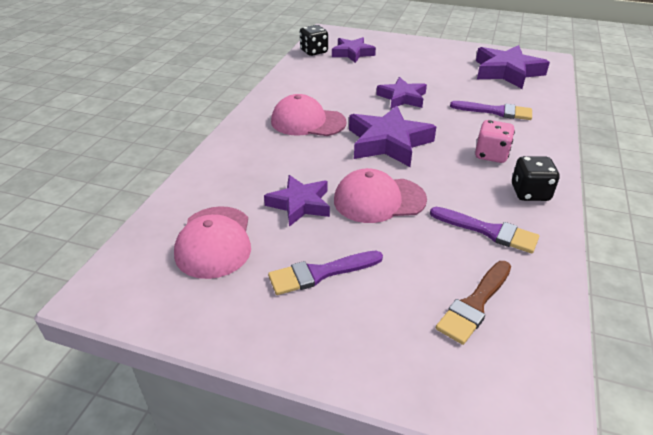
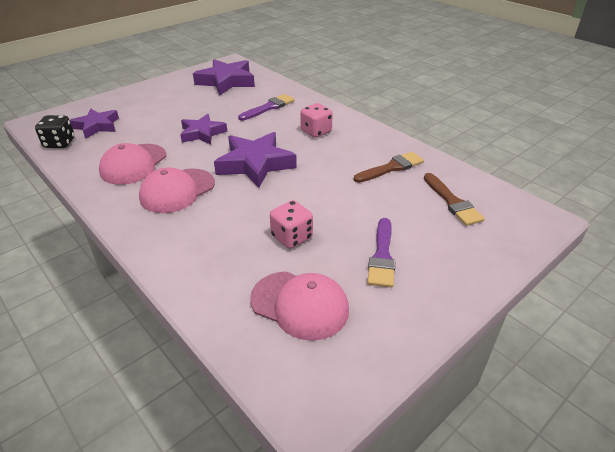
camera: 60 degrees left, 0 degrees up
(300, 204) = (291, 237): purple star -> pink dice
(379, 200) = (321, 197): pink cap -> pink cap (133, 164)
(488, 231) = (391, 168): purple brush -> brown brush
(530, 193) = (367, 137): black dice -> none

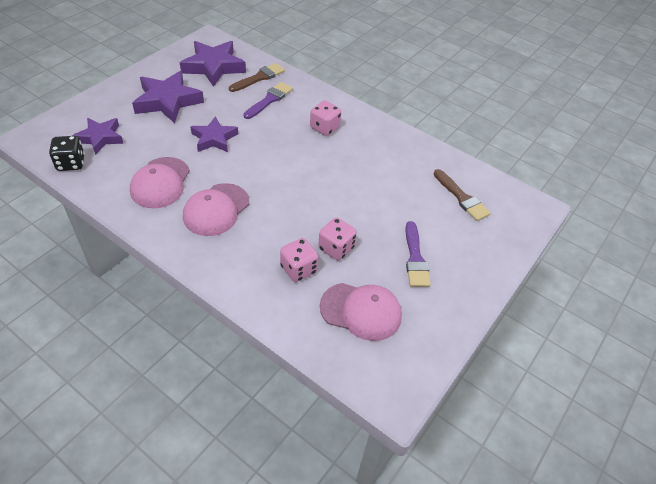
camera: 15 degrees left, 10 degrees up
(242, 253) = (298, 269): none -> pink dice
(255, 164) = (279, 172): purple star -> purple star (168, 101)
(391, 168) = (403, 165): brown brush -> brown brush (259, 77)

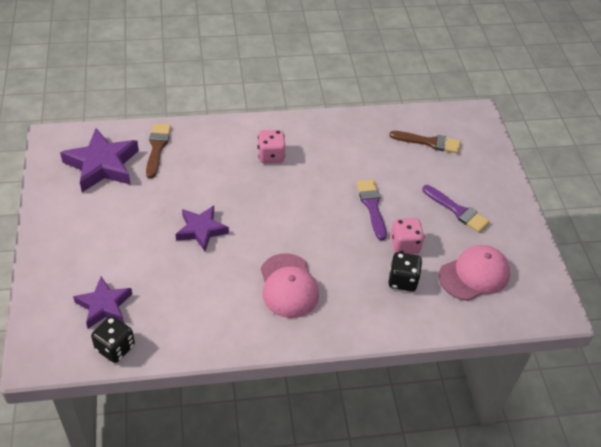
camera: 45 degrees left, 0 degrees up
(160, 183) = (215, 301): pink cap -> none
(168, 101) = (111, 227): purple star -> none
(269, 100) = (195, 162): purple brush -> purple brush (372, 206)
(298, 269) = (402, 280): pink dice -> black dice

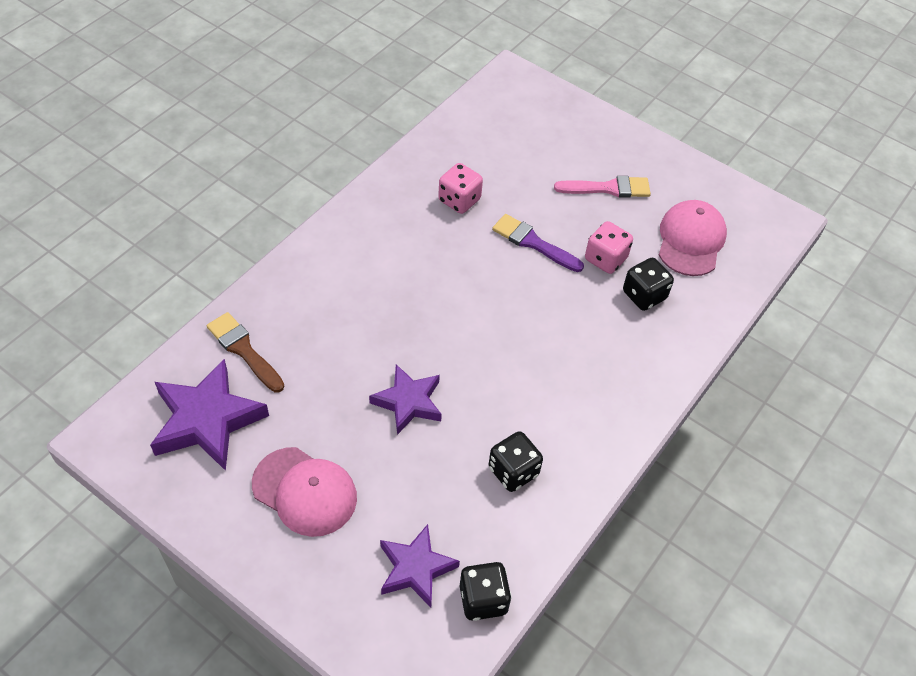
camera: 45 degrees left, 5 degrees up
(209, 304) = (513, 471): none -> black dice
(271, 156) = (376, 265): pink dice -> pink dice (459, 200)
(288, 286) = (559, 387): pink cap -> pink cap (305, 492)
(429, 142) = (505, 136): brown brush -> none
(457, 211) = (608, 188): purple brush -> pink brush

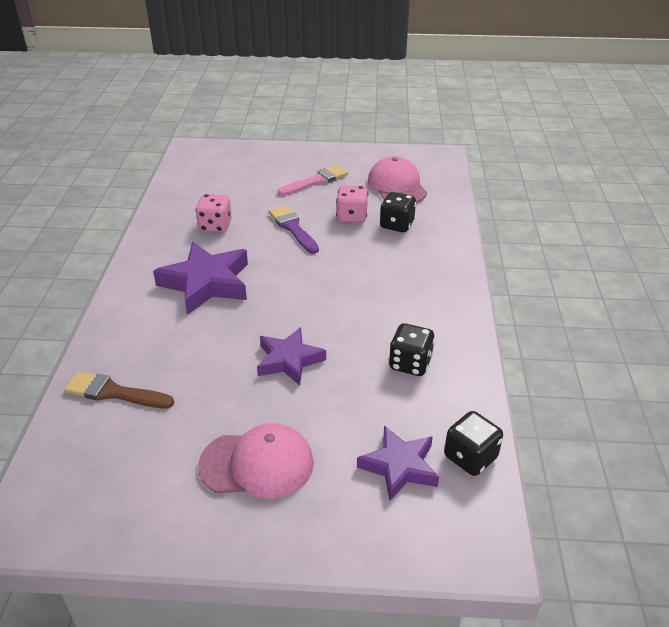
camera: 30 degrees left, 15 degrees down
(207, 420) = (120, 459): purple star -> purple star (206, 283)
(533, 243) = (293, 228): purple brush -> purple brush turned 60 degrees clockwise

